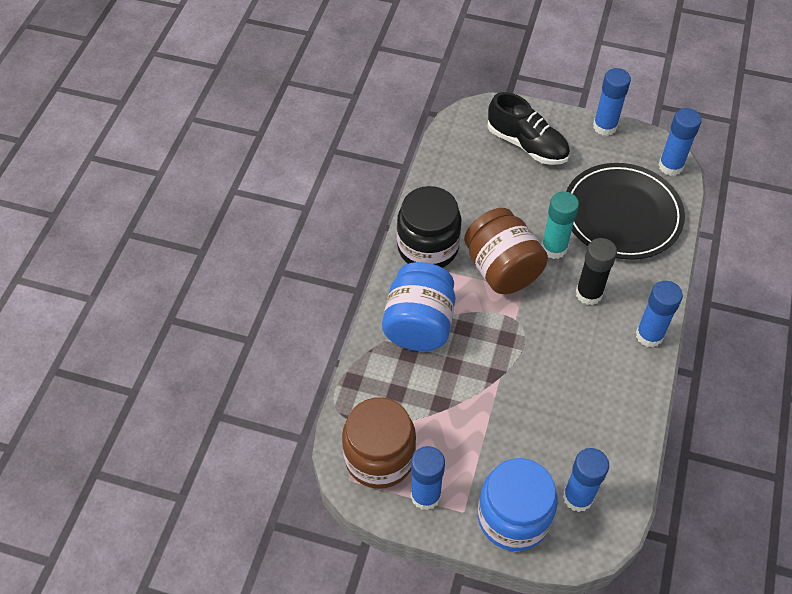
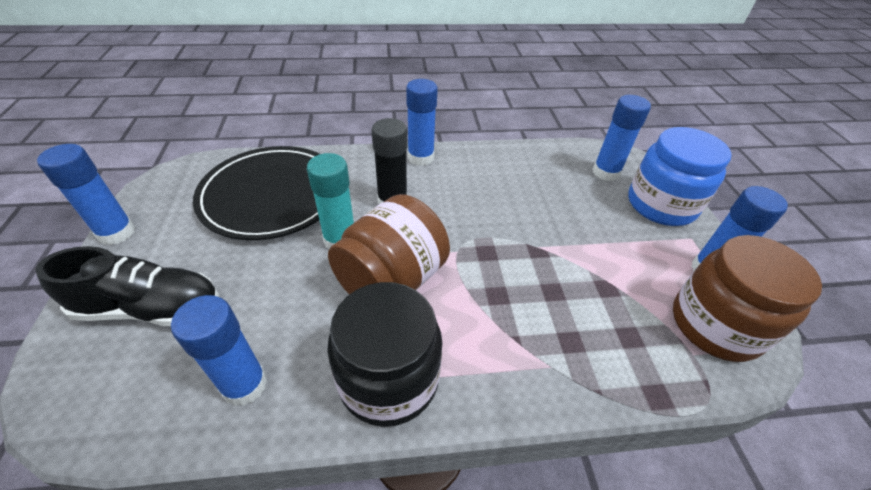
camera: 115 degrees left, 10 degrees down
(419, 324) = (522, 345): blue jar -> none
(527, 144) = (150, 308): black shoe -> black shoe turned 75 degrees clockwise
(670, 166) = (190, 171): blue glue stick -> blue glue stick (244, 385)

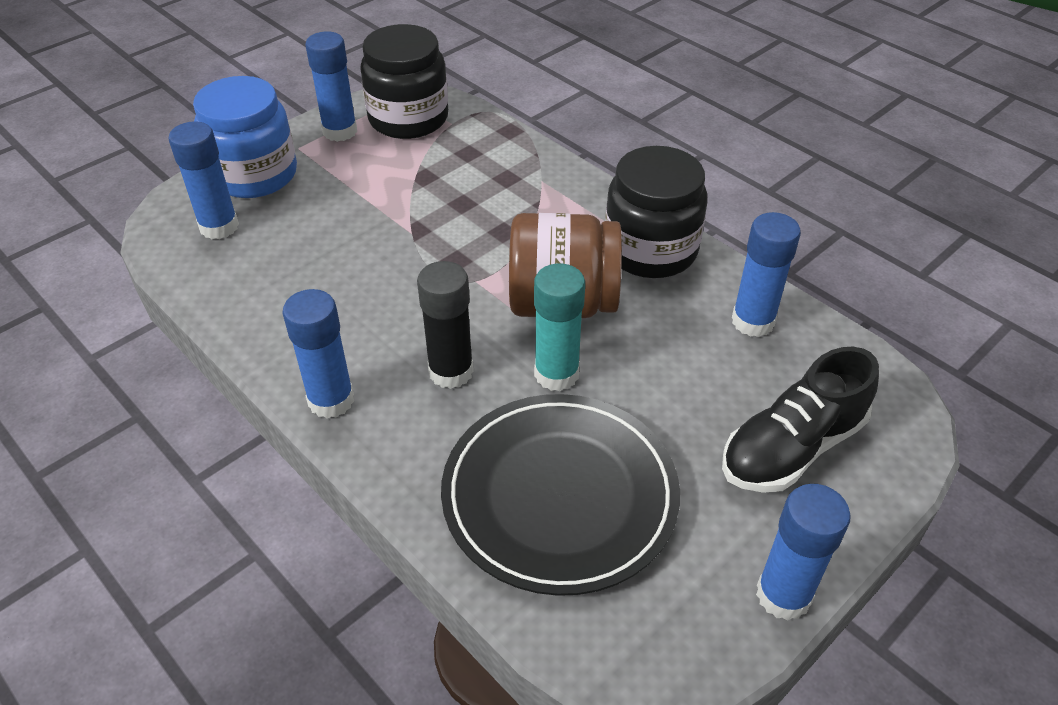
camera: 125 degrees left, 0 degrees up
(150, 308) = (792, 447): black shoe -> black shoe turned 90 degrees counterclockwise
(715, 325) = (408, 118): brown jar -> black jar

